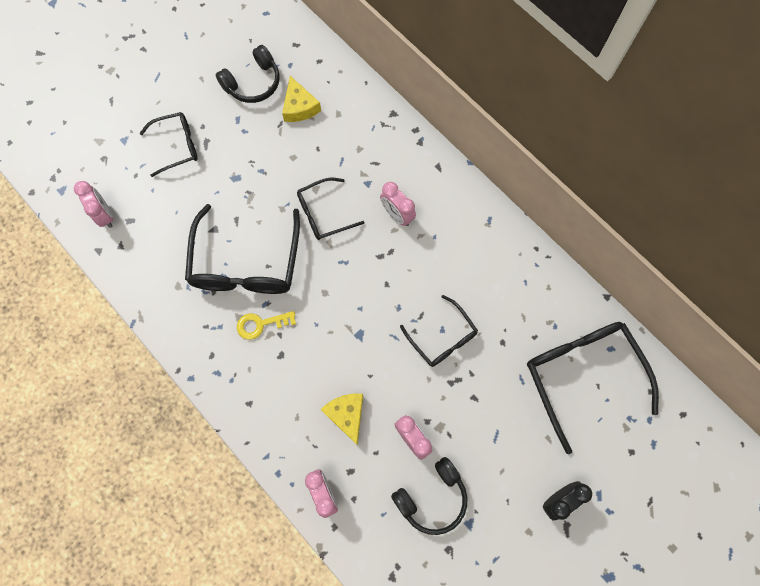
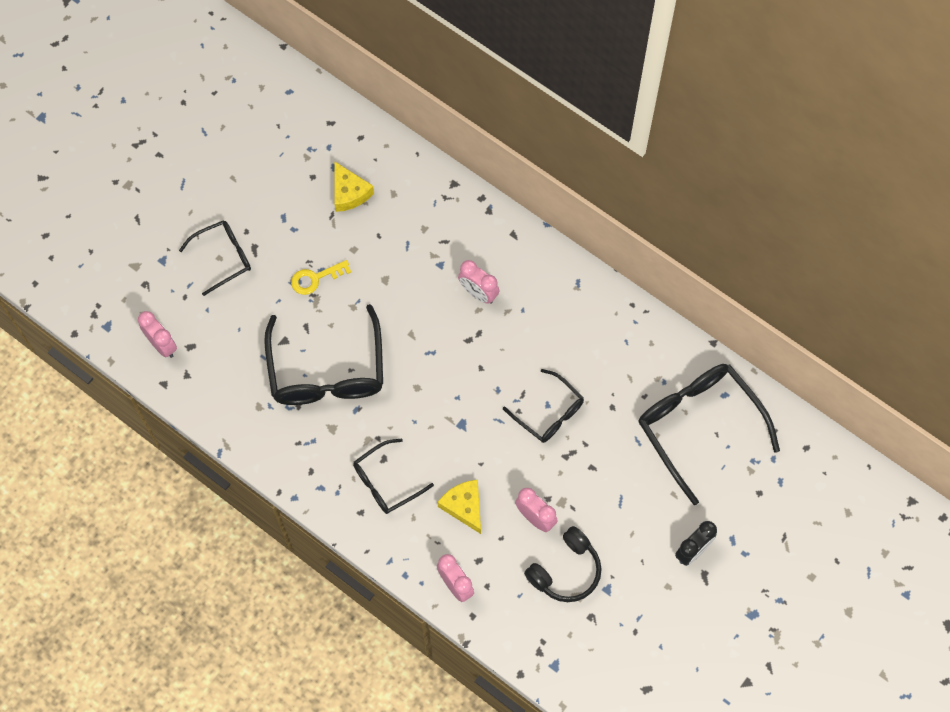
camera: 10 degrees left, 5 degrees down
(253, 83) = (292, 174): black headphones -> none
(261, 324) = (356, 431): yellow key -> yellow key (315, 278)
(323, 214) = (399, 305): black glasses -> black glasses (386, 482)

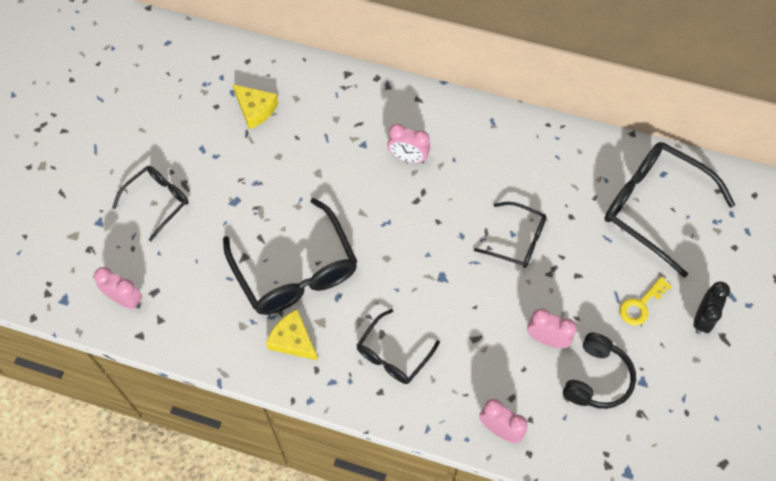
camera: 20 degrees left, 5 degrees down
(315, 278) = (252, 192): yellow key -> yellow key (641, 305)
(464, 506) = (476, 352): yellow cheese -> yellow cheese (293, 340)

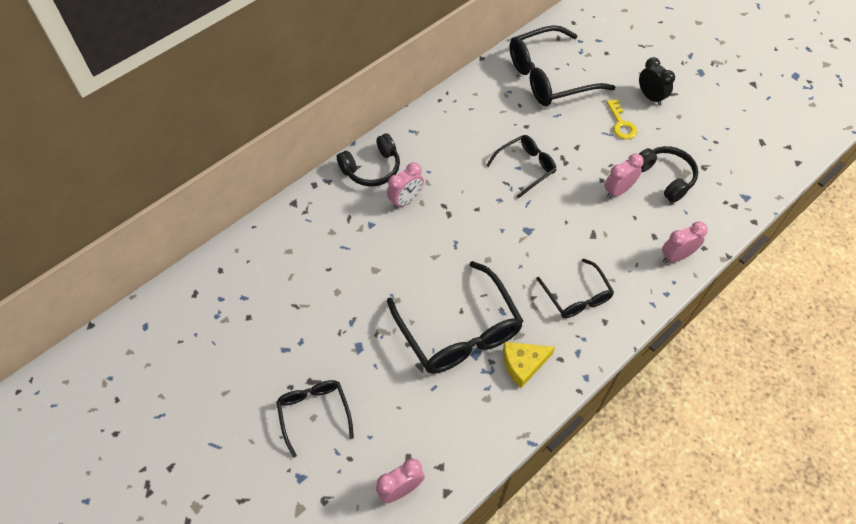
camera: 60 degrees left, 5 degrees down
(255, 109) = (276, 287): yellow cheese -> none
(296, 271) = (459, 331): black glasses -> black glasses turned 60 degrees clockwise
(425, 112) = (372, 168): none -> black headphones

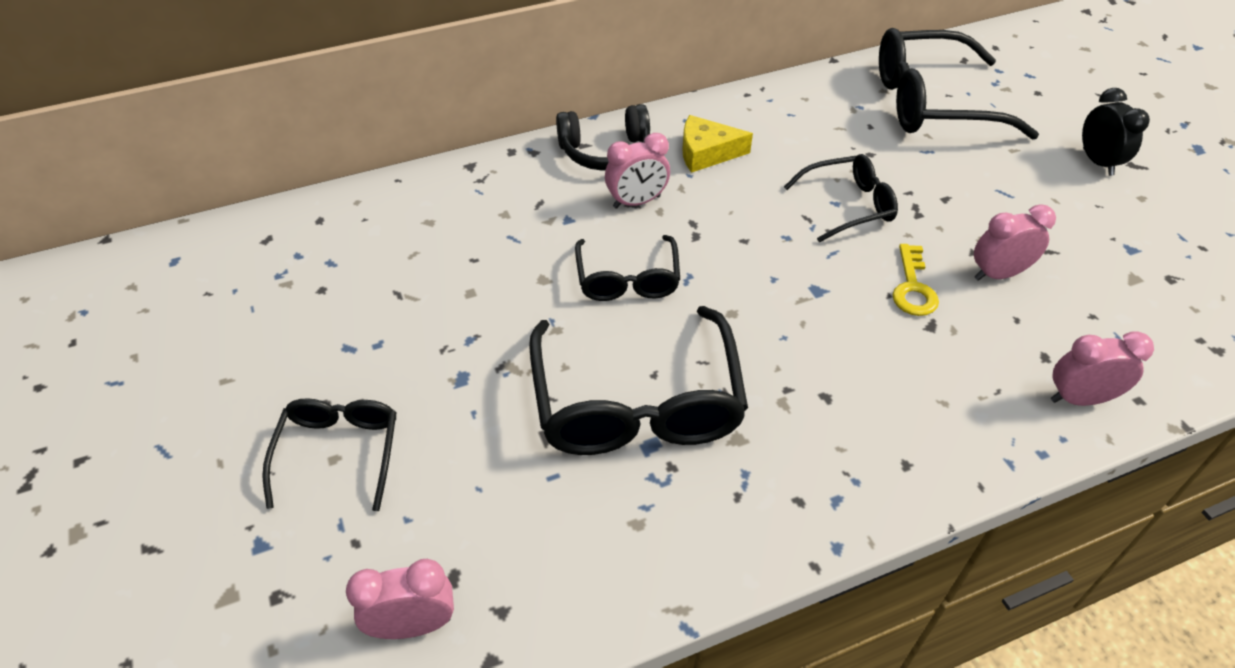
camera: 20 degrees right, 10 degrees down
(523, 364) = (727, 488): yellow cheese -> yellow cheese (706, 153)
(577, 296) = (868, 410): black glasses -> black glasses (627, 279)
(621, 124) = (1034, 185): yellow key -> yellow key (913, 287)
(665, 177) = (1091, 276): black headphones -> none

